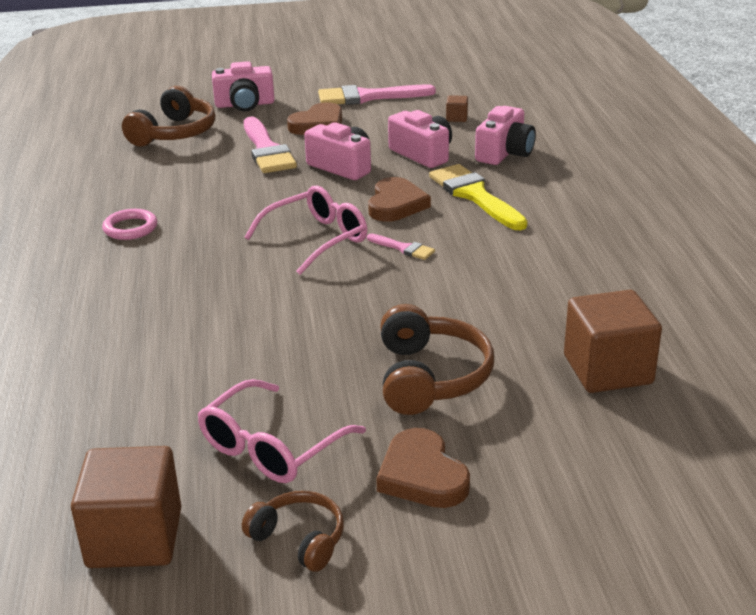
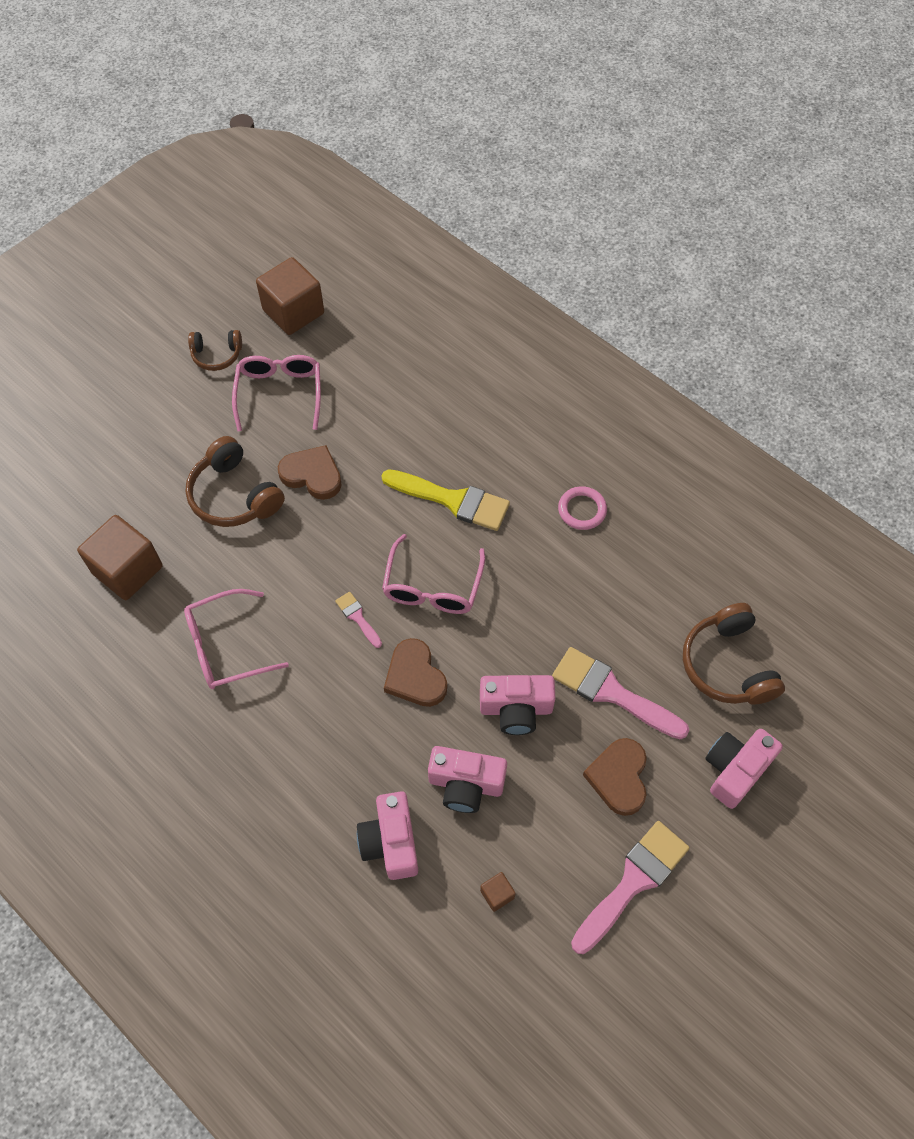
camera: 140 degrees right, 30 degrees up
(403, 248) = (357, 617): pink brush -> pink brush turned 60 degrees clockwise
(422, 475) = (185, 424): brown heart -> brown heart (312, 475)
(475, 195) = (361, 736): yellow brush -> yellow brush (453, 500)
(545, 278) = (225, 647): none -> pink glasses

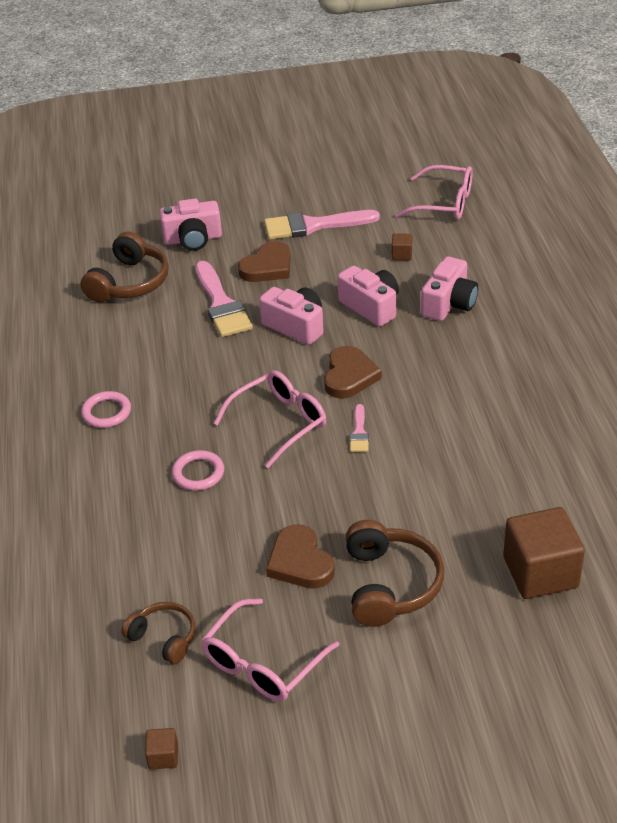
camera: 140 degrees left, 20 degrees down
(217, 355) = (293, 754): brown headphones -> brown headphones (164, 638)
(225, 647) = (487, 466): pink glasses -> pink glasses (444, 203)
(293, 312) = (163, 756): brown cube -> brown cube, size x0.43
(453, 500) = (198, 473): yellow brush -> pink ring

